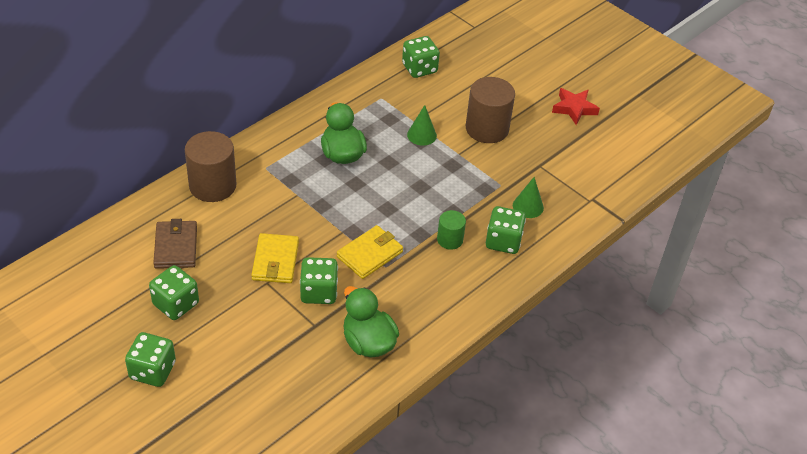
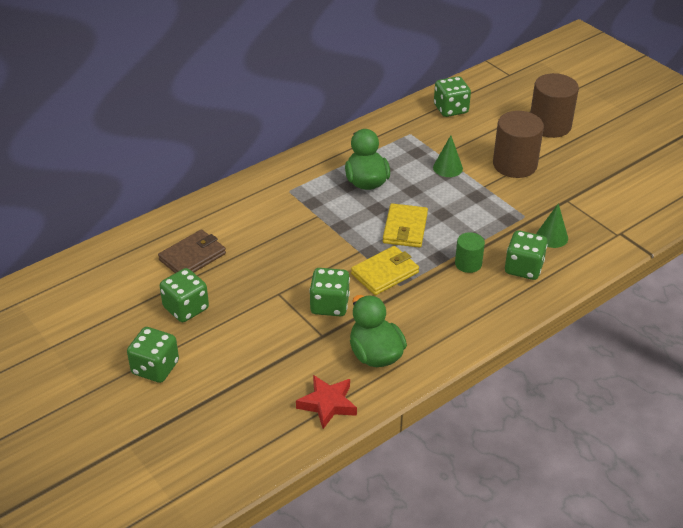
camera: 10 degrees right, 5 degrees down
(176, 247) = (192, 257): brown wallet -> brown wallet turned 45 degrees clockwise
(212, 185) = (235, 204): brown cylinder -> brown cylinder (550, 125)
(275, 261) = (289, 274): yellow wallet -> yellow wallet (405, 228)
(574, 108) = (606, 150): red star -> red star (327, 404)

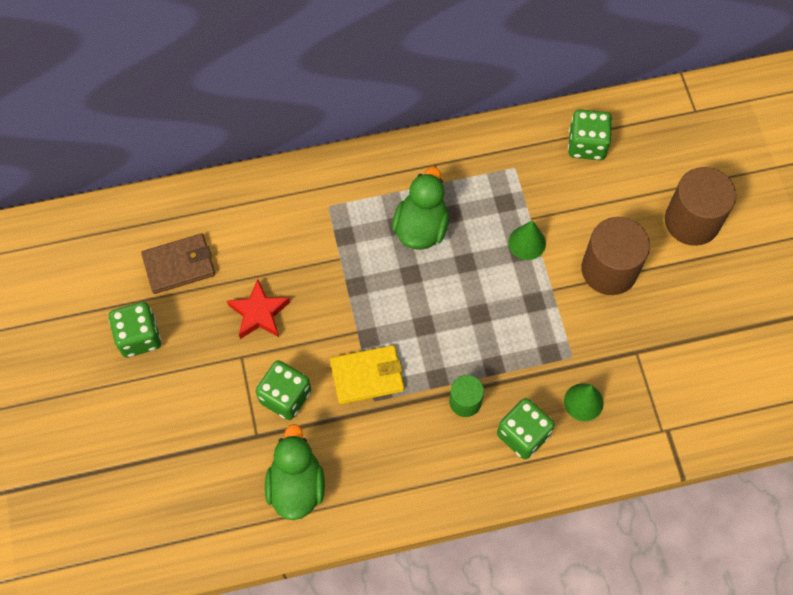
camera: 25 degrees right, 25 degrees up
(155, 368) = (73, 405): green dice -> none
(327, 404) = (215, 529): red star -> red star (259, 313)
(405, 228) = (425, 318): yellow wallet -> none

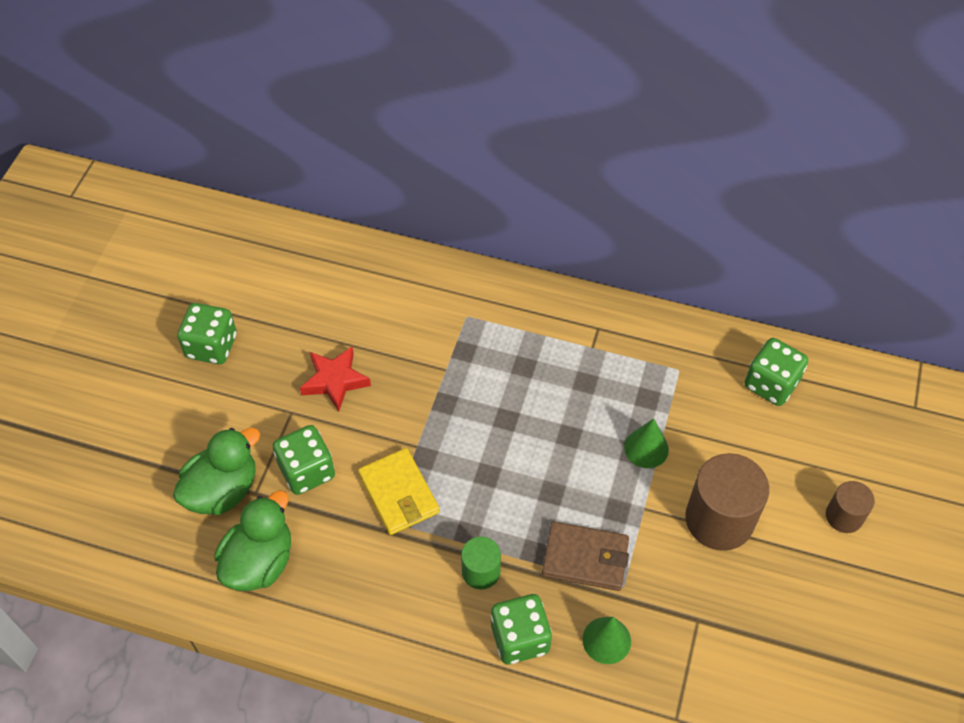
camera: 30 degrees right, 10 degrees down
(179, 265) = (291, 301): brown wallet -> brown wallet (585, 558)
(367, 376) = (399, 493): yellow wallet -> yellow wallet turned 45 degrees clockwise
(421, 227) = (545, 380): green duck -> green duck (222, 490)
(692, 221) = (844, 516): brown cylinder -> brown cylinder, size x0.55

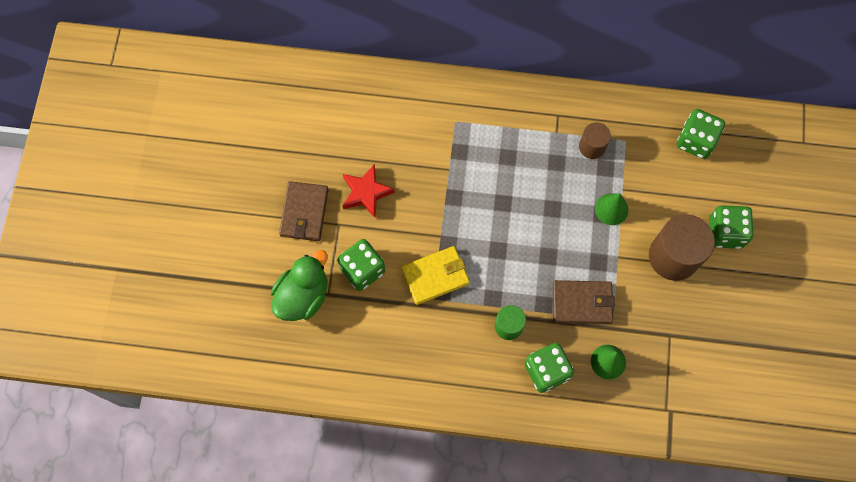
camera: 10 degrees left, 15 degrees up
(211, 346) = (263, 179): green dice -> green dice (725, 232)
(251, 392) = (304, 212): none -> brown wallet
(259, 561) = (345, 346): green duck -> none
(399, 493) = (435, 276): yellow wallet -> yellow wallet turned 75 degrees counterclockwise
(844, 516) = (762, 238): brown cylinder -> brown cylinder (592, 146)

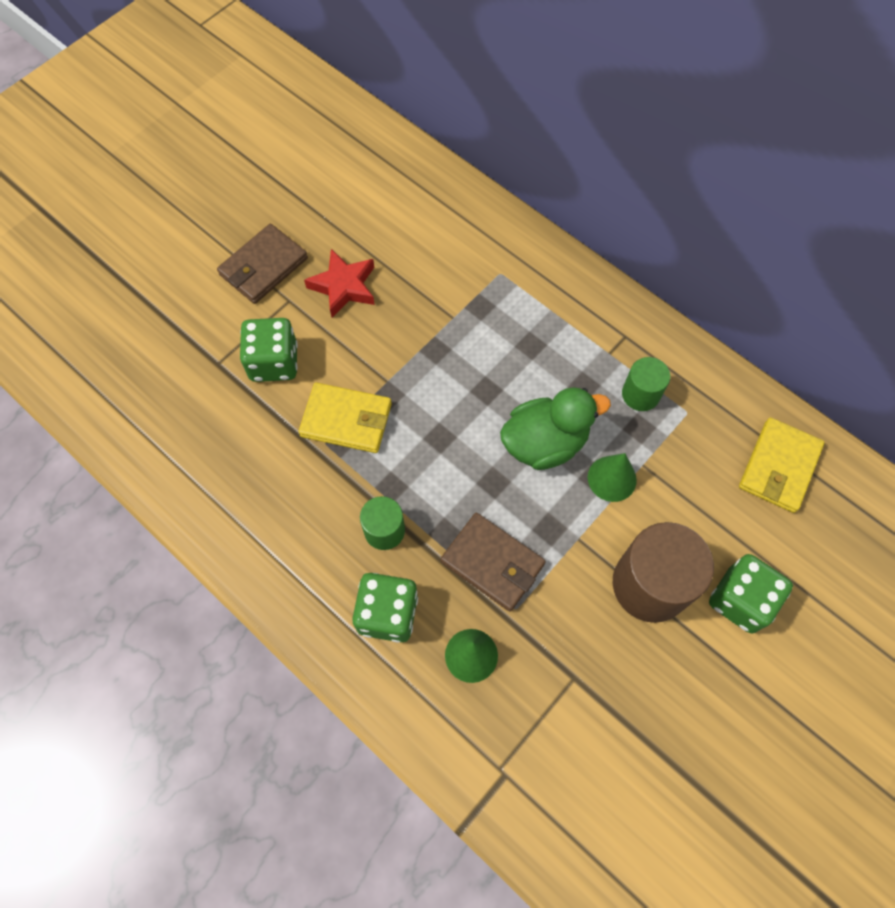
camera: 35 degrees right, 5 degrees down
(303, 296) = (190, 348): green duck -> green duck (545, 443)
(592, 146) = (640, 394): brown cylinder -> green cylinder
(695, 141) = (779, 467): green dice -> yellow wallet

